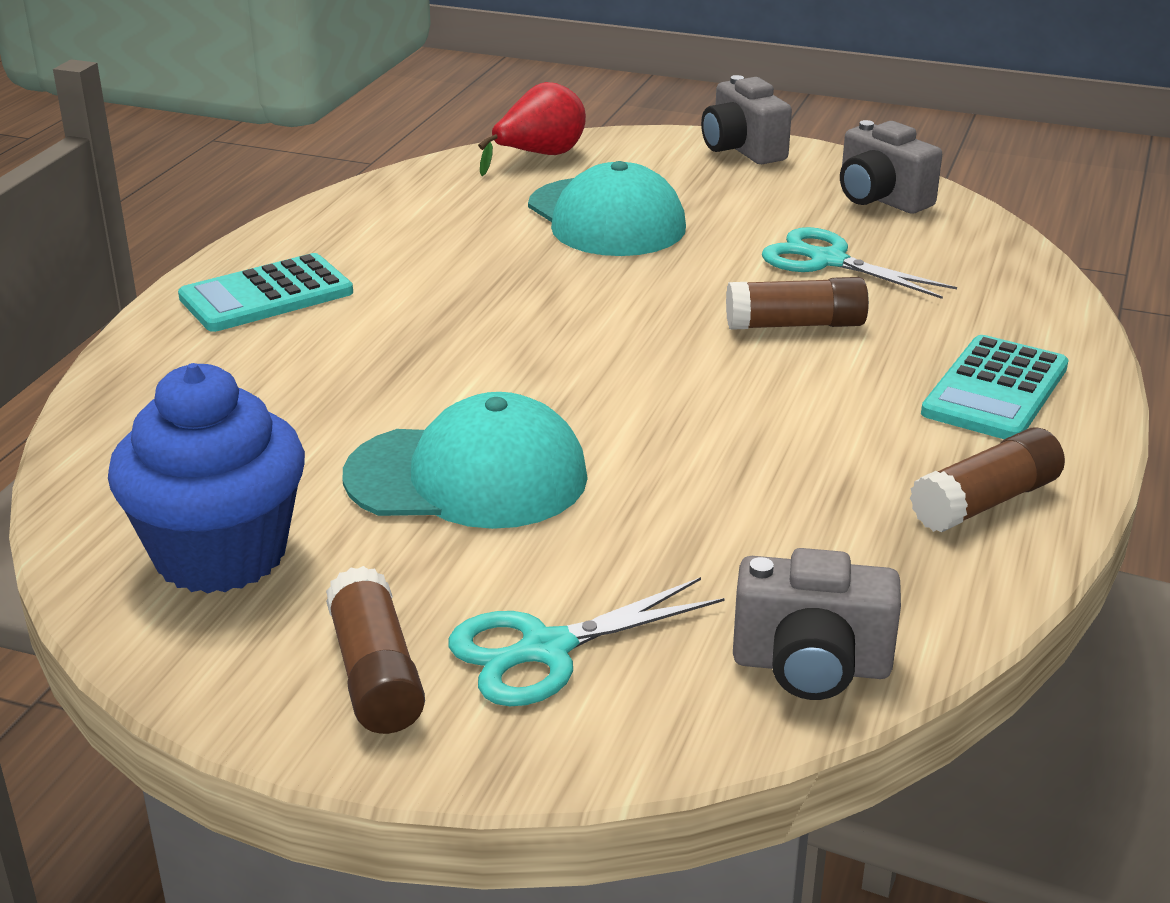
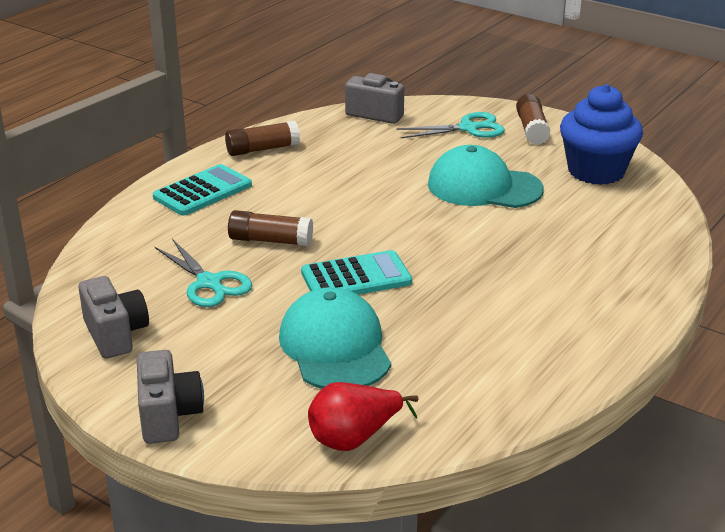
camera: 165 degrees left, 0 degrees up
(266, 295) = (594, 310): turquoise calculator -> turquoise calculator (356, 277)

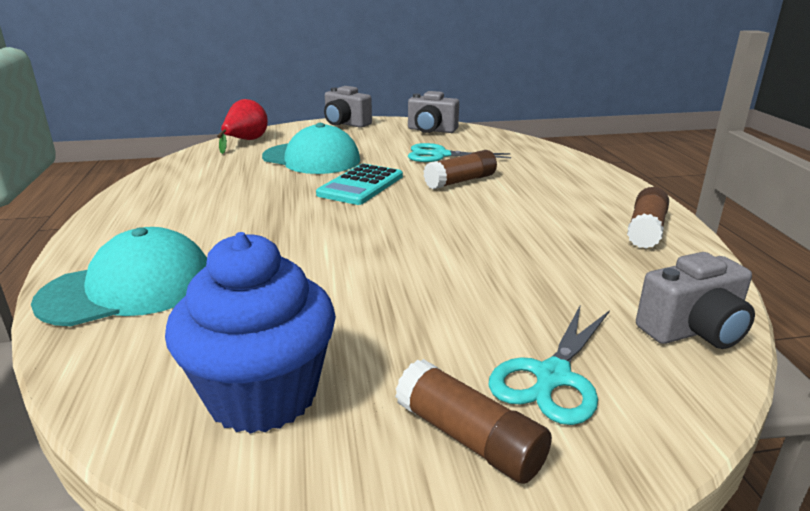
camera: 135 degrees right, 5 degrees down
(202, 191) = (581, 186): turquoise calculator -> none
(484, 187) = (381, 292): turquoise cap -> turquoise cap (128, 288)

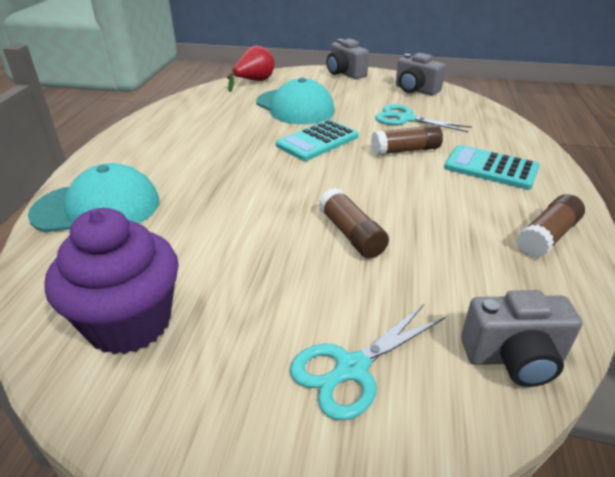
camera: 20 degrees right, 10 degrees up
(262, 395) = (129, 323): blue cupcake -> purple cupcake
(468, 438) = (248, 405): brown glue stick -> brown glue stick (351, 234)
(553, 184) = (491, 168): none -> turquoise calculator

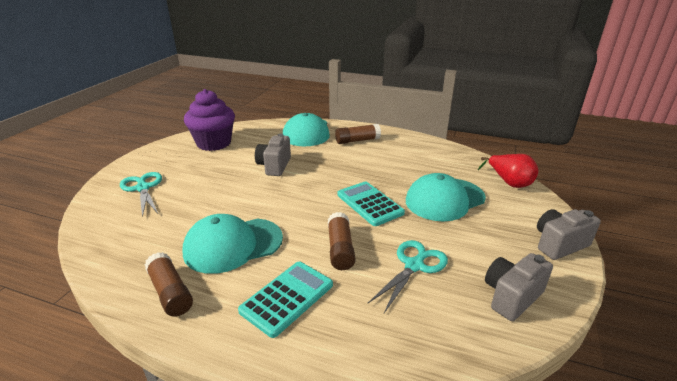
camera: 100 degrees right, 5 degrees down
(351, 234) = (236, 201): brown glue stick -> brown glue stick (357, 140)
(443, 214) = (233, 245): none -> turquoise cap
(513, 358) = (100, 235): grey camera -> grey camera (274, 166)

